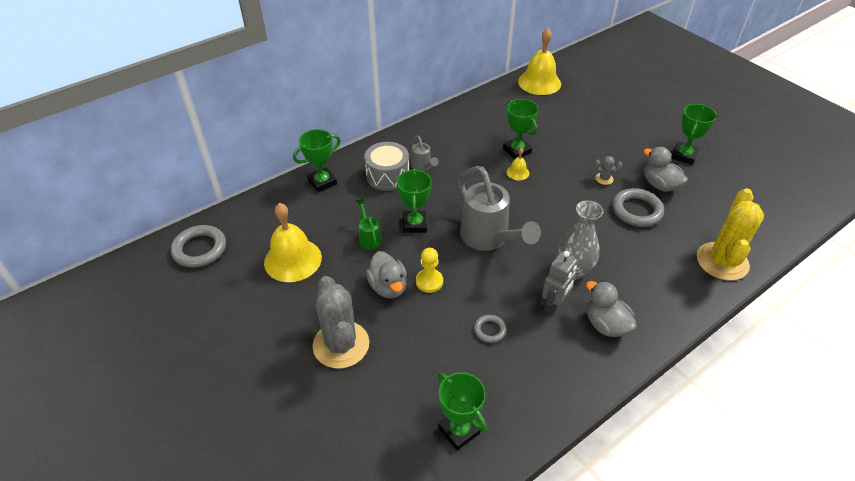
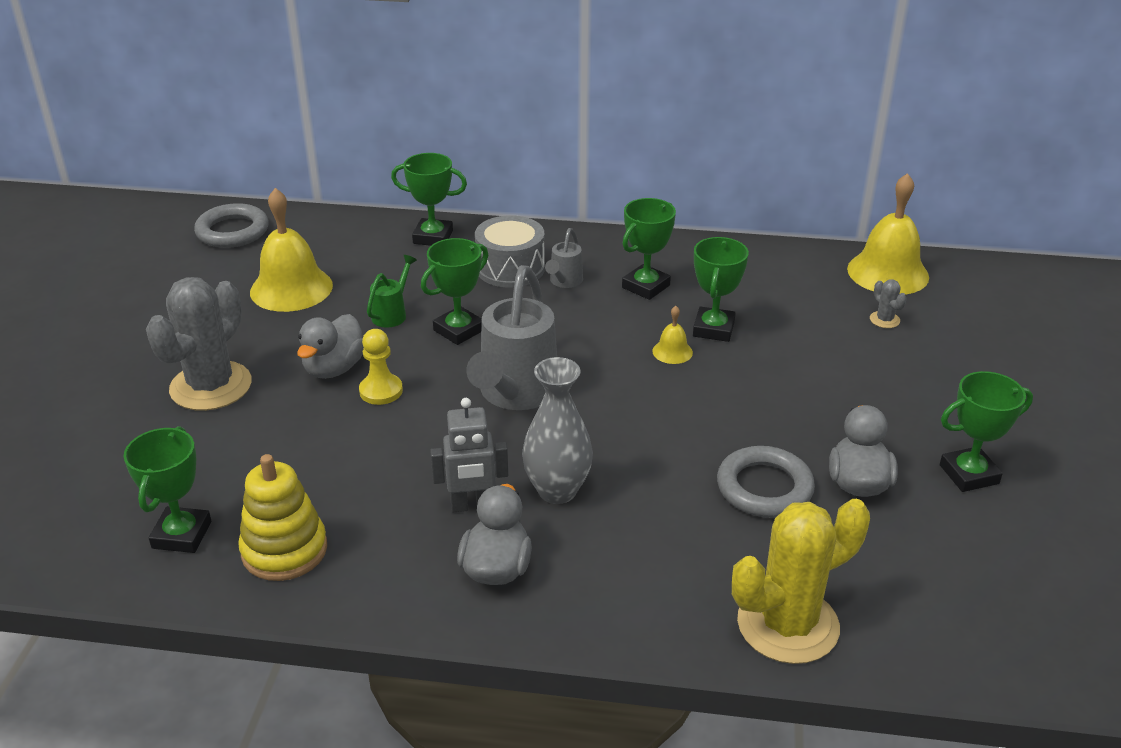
camera: 45 degrees right, 10 degrees down
(460, 147) = (646, 286): none -> green trophy
(489, 330) = (362, 476): grey ring -> none
(515, 394) = (284, 550): none -> yellow stacking toy
(604, 179) = (783, 426): grey cactus -> grey cactus (884, 320)

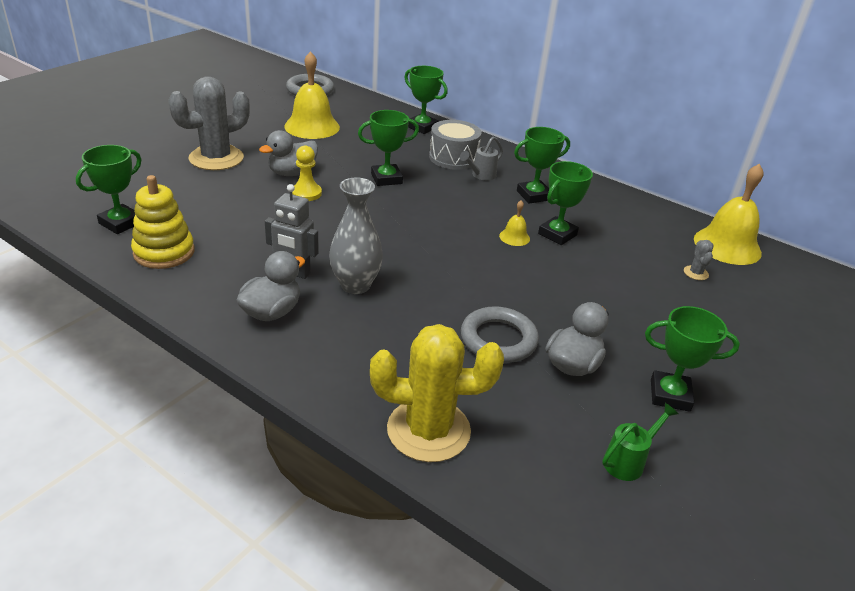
camera: 25 degrees right, 0 degrees up
(392, 313) = (356, 157): green watering can -> green watering can (628, 461)
(514, 395) = (384, 224): grey watering can -> none

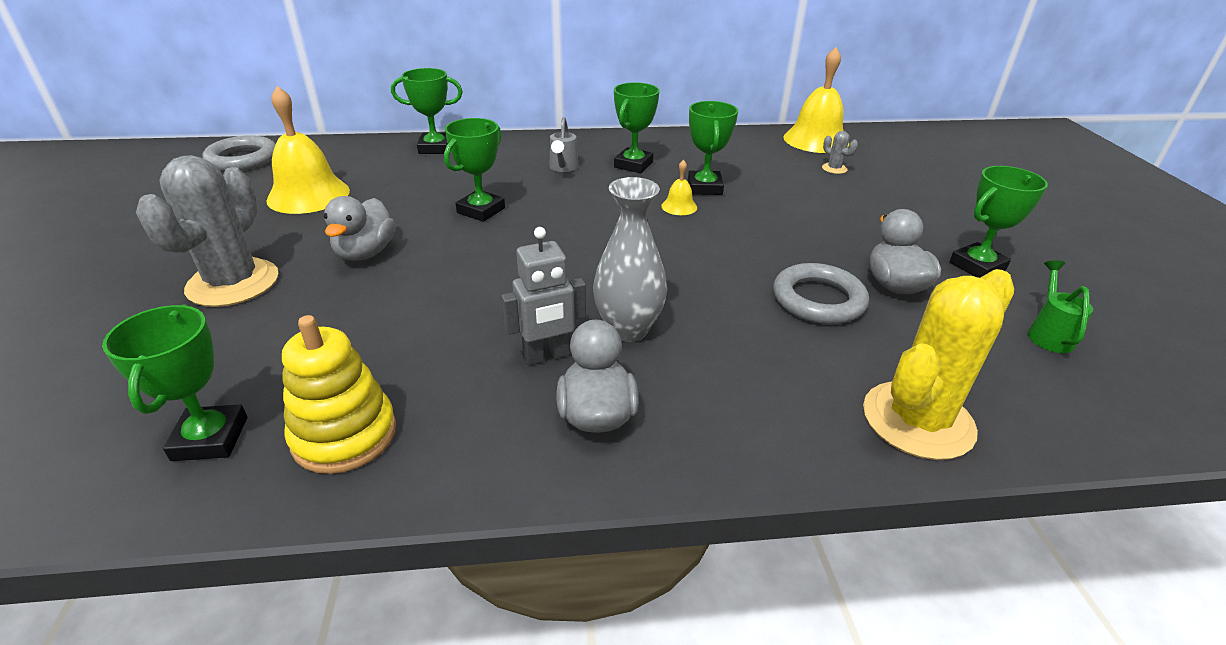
camera: 40 degrees left, 0 degrees up
(306, 193) = (419, 266): yellow pawn -> none
(453, 157) = (512, 163): grey drum -> none

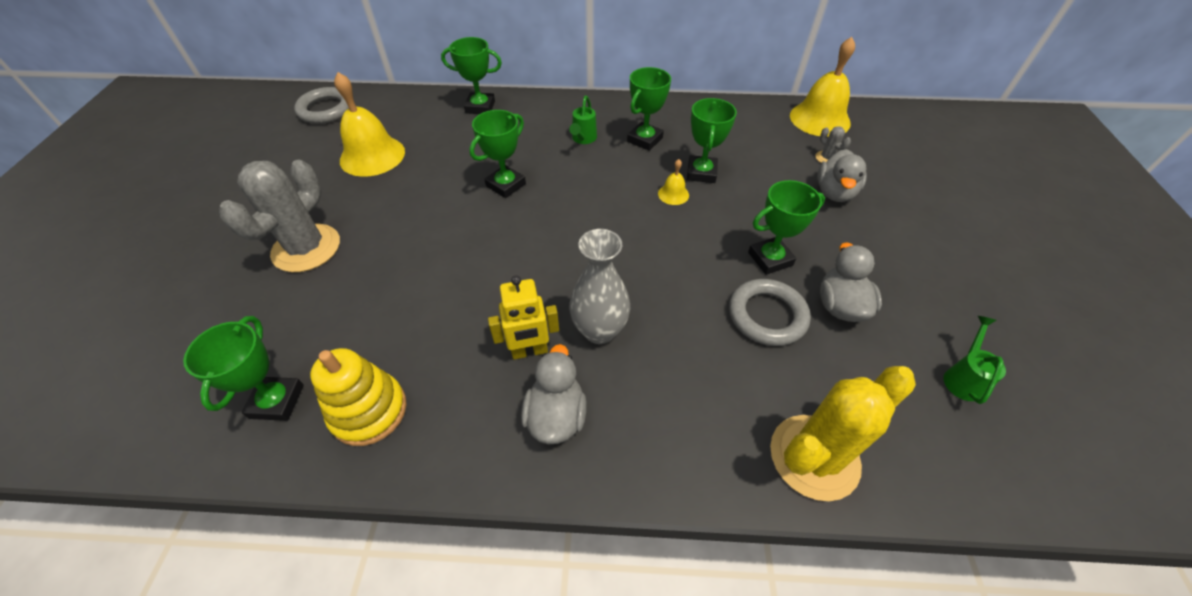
camera: 10 degrees right, 15 degrees up
(365, 253) = (408, 225): grey duck -> grey duck (834, 192)
(547, 356) = (529, 351): grey robot -> yellow robot
(563, 168) = (583, 139): grey watering can -> green watering can
(977, 266) = (924, 291): green trophy -> green trophy (770, 259)

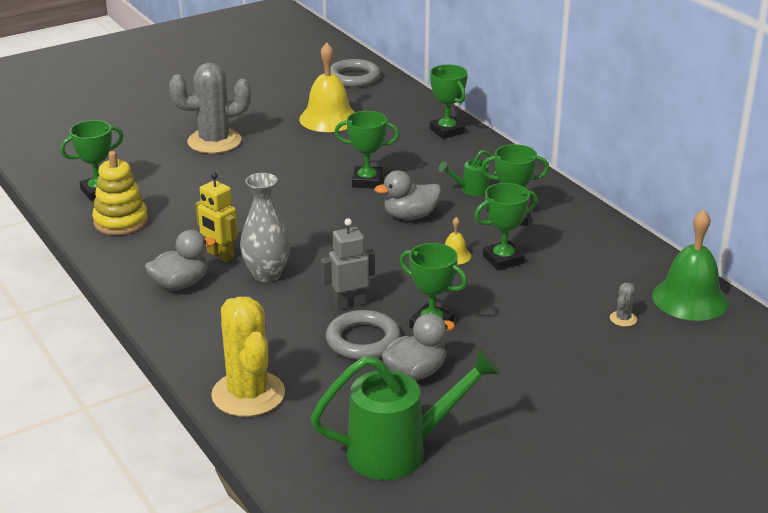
camera: 55 degrees right, 20 degrees down
(699, 295) = (349, 304): none -> grey robot
(814, 457) = (248, 394): yellow cactus -> yellow cactus turned 45 degrees clockwise
(819, 119) = (689, 299): yellow bell -> green bell
(834, 192) = (570, 336): grey duck -> grey duck (410, 216)
(963, 377) = (400, 451): green watering can -> green watering can, size x2.11

